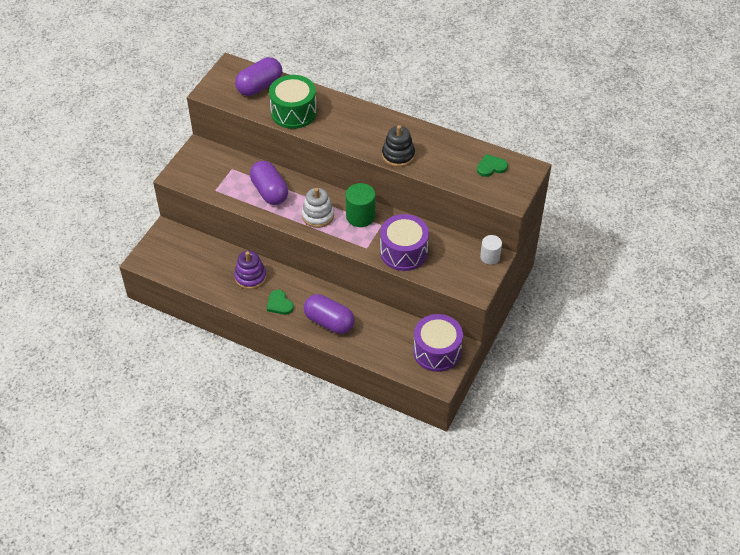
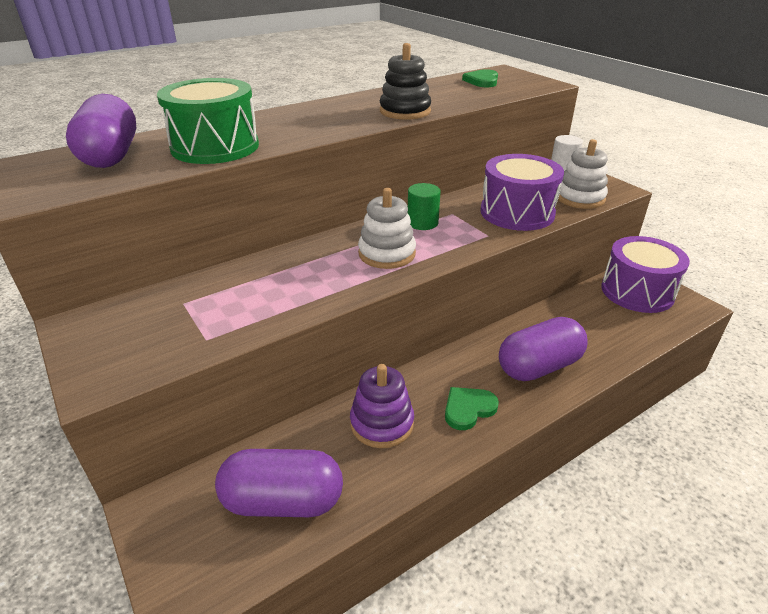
camera: 60 degrees left, 15 degrees down
(269, 191) = (286, 280): purple capsule -> purple capsule (283, 501)
(279, 304) = (468, 409): green heart -> green heart turned 150 degrees clockwise
(360, 216) = (422, 223): green cylinder -> green cylinder, size x0.66
(447, 275) = (579, 198): none -> white stacking toy

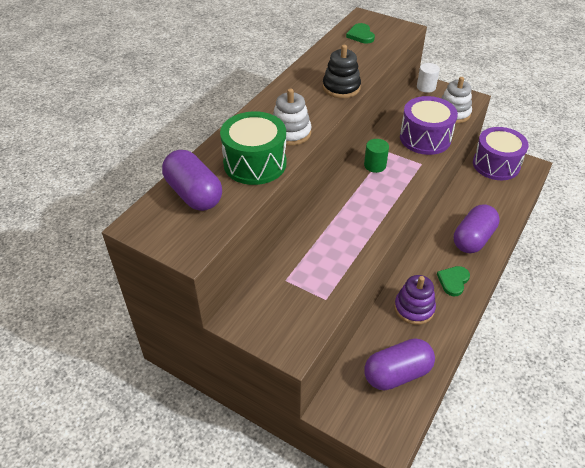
camera: 25 degrees left, 10 degrees up
(387, 254) = (374, 199): white stacking toy -> white stacking toy (290, 133)

